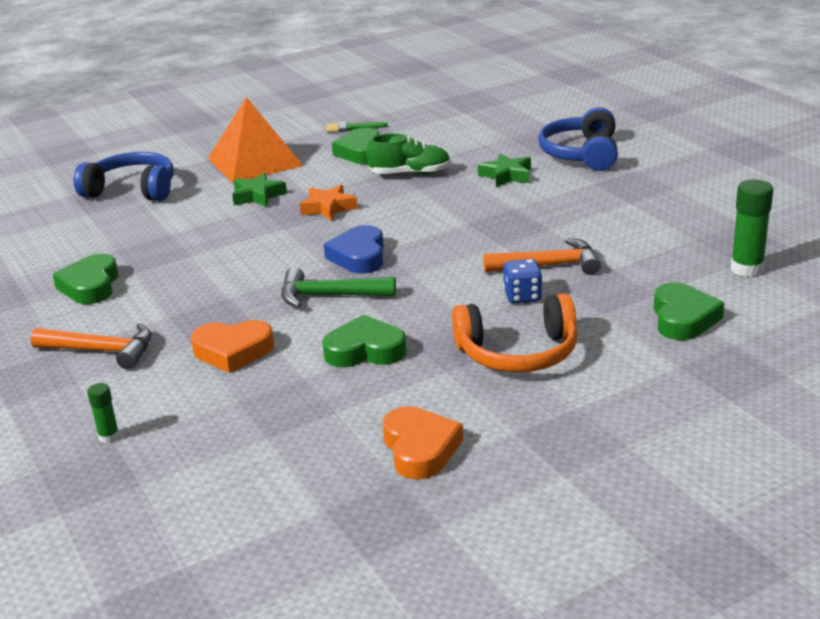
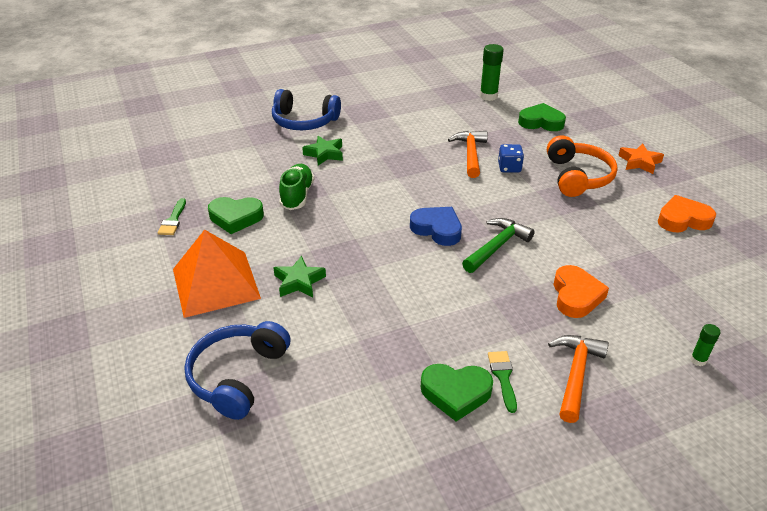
camera: 85 degrees left, 10 degrees up
(107, 309) = (503, 377): none -> green brush
(328, 208) = (344, 241): orange star -> orange star (639, 162)
(329, 296) = (497, 246): green hammer -> green hammer turned 150 degrees counterclockwise
(359, 256) = (437, 229): blue heart -> blue heart turned 150 degrees counterclockwise
(365, 350) = (575, 233): green heart -> none

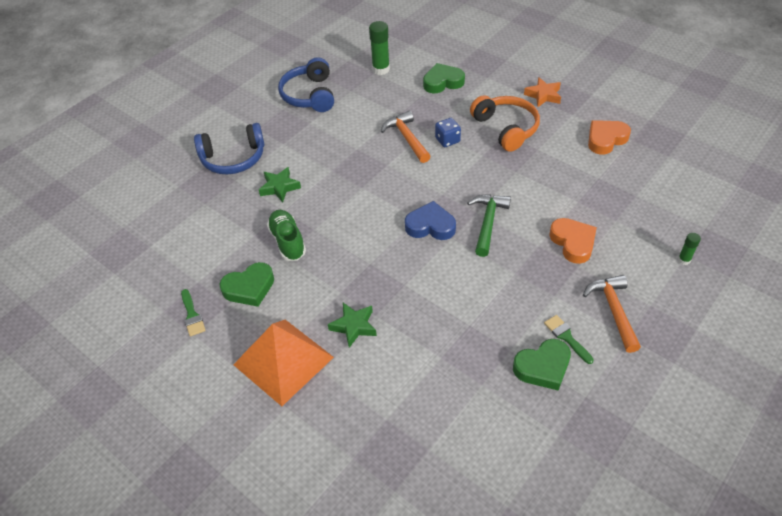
camera: 25 degrees left, 10 degrees up
(238, 376) = (370, 436): blue headphones -> blue headphones (310, 95)

